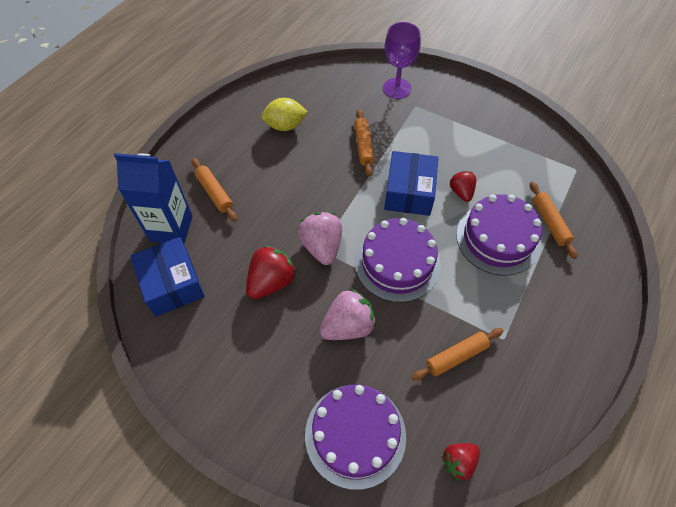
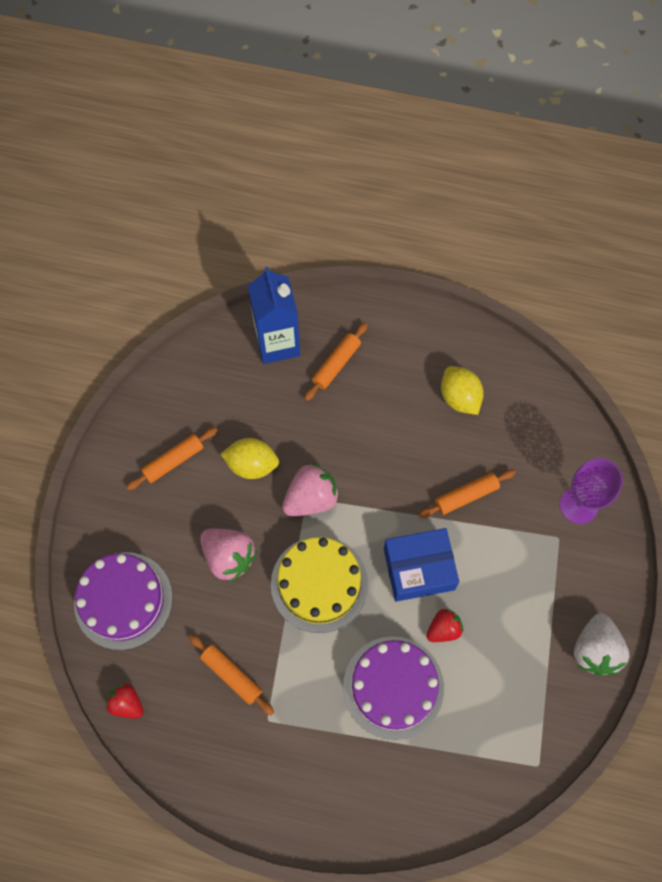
camera: 70 degrees right, 10 degrees up
(172, 284) = (216, 374): blue box -> none
(271, 281) = (252, 465): red strawberry -> yellow lemon
(397, 263) = (319, 584): purple cake -> yellow cake
(501, 113) = (595, 650): none -> white strawberry
(550, 223) = (439, 745): orange rolling pin -> orange rolling pin (173, 461)

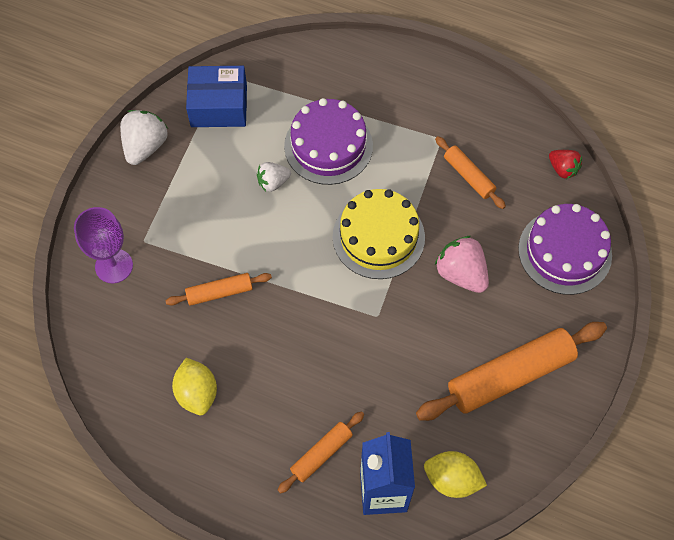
camera: 170 degrees left, 5 degrees down
(173, 461) = (510, 376): orange rolling pin -> orange rolling pin, size x1.91
(252, 465) = (429, 358): yellow lemon -> yellow lemon (452, 479)
(311, 498) = (373, 315): pink strawberry -> none
(419, 569) = (283, 235): blue box -> blue box (219, 106)
(443, 629) = (273, 182): red strawberry -> white strawberry

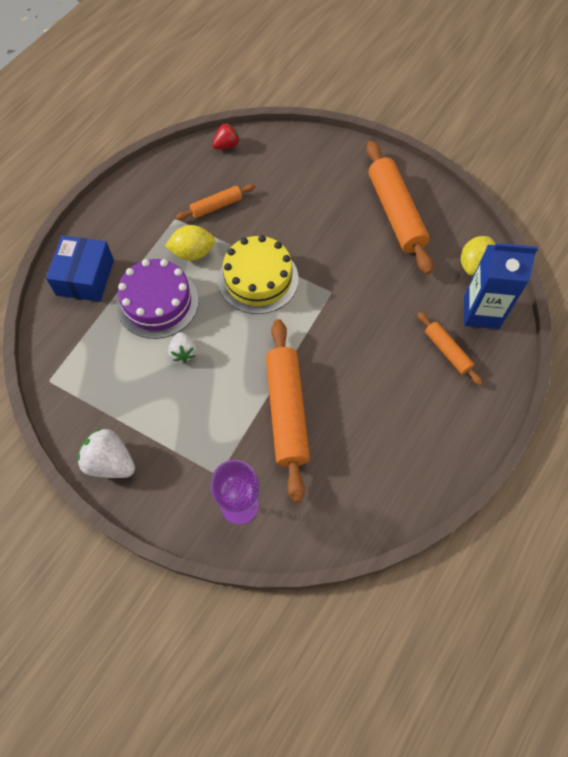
camera: 80 degrees left, 0 degrees up
(197, 393) = (382, 442): yellow lemon -> yellow lemon (193, 253)
(219, 106) = (84, 388): blue box -> blue box (85, 277)
(219, 292) = (286, 411): orange rolling pin -> orange rolling pin, size x1.91
(461, 274) = (304, 228): pink strawberry -> none
(565, 252) = (298, 159): purple cake -> none

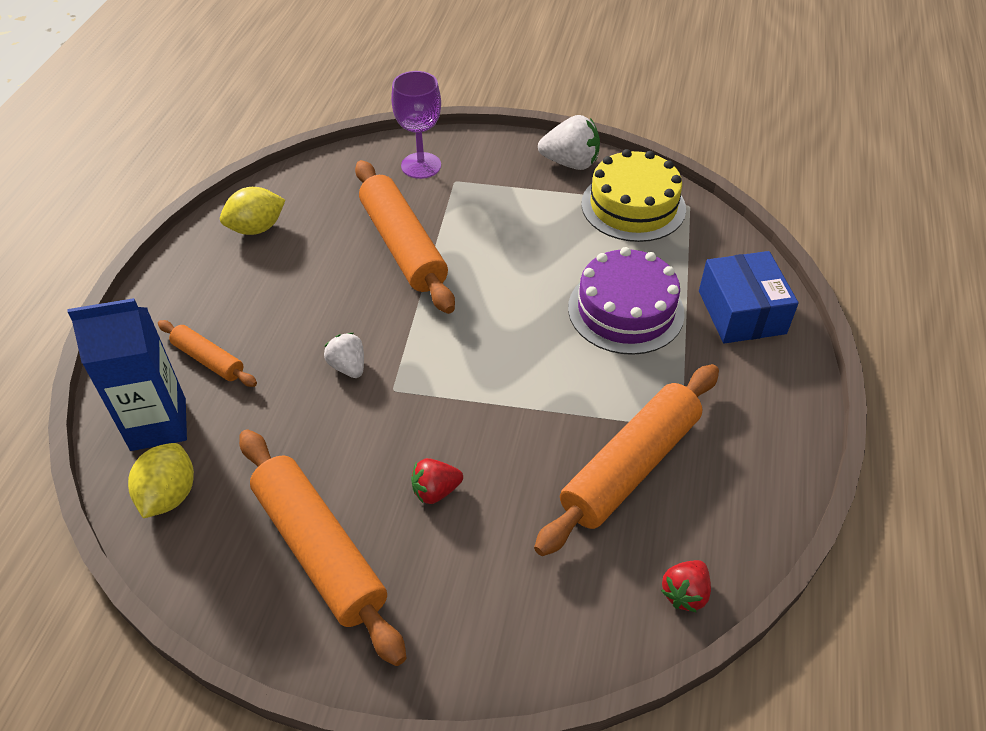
camera: 160 degrees right, 15 degrees down
(183, 352) = (556, 268): white strawberry -> white strawberry (348, 367)
(193, 253) = (620, 384): yellow lemon -> yellow lemon (256, 228)
(216, 206) = (630, 466): orange rolling pin -> orange rolling pin, size x1.91
(258, 279) = (506, 376): yellow cake -> yellow cake (633, 206)
(326, 224) = (435, 491): none -> red strawberry

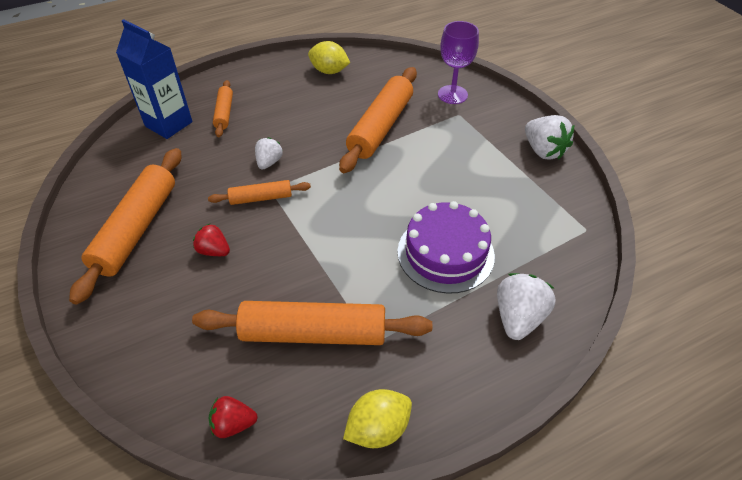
camera: 50 degrees right, 0 degrees up
(169, 495) = (129, 155): yellow lemon -> yellow lemon (378, 428)
(398, 405) = (261, 198): none -> orange rolling pin
(633, 206) = (545, 202): yellow cake -> none
(741, 312) = (518, 318): blue box -> white strawberry

